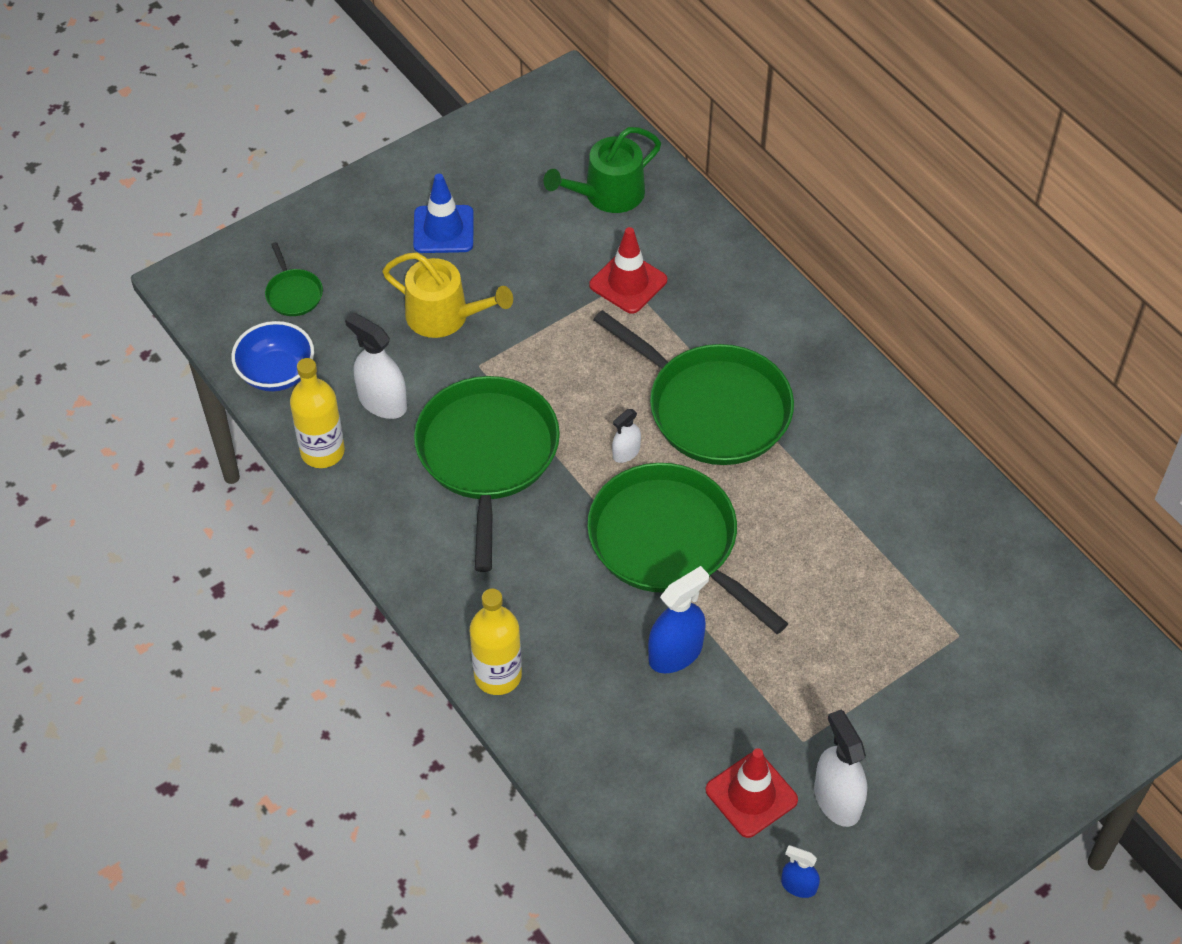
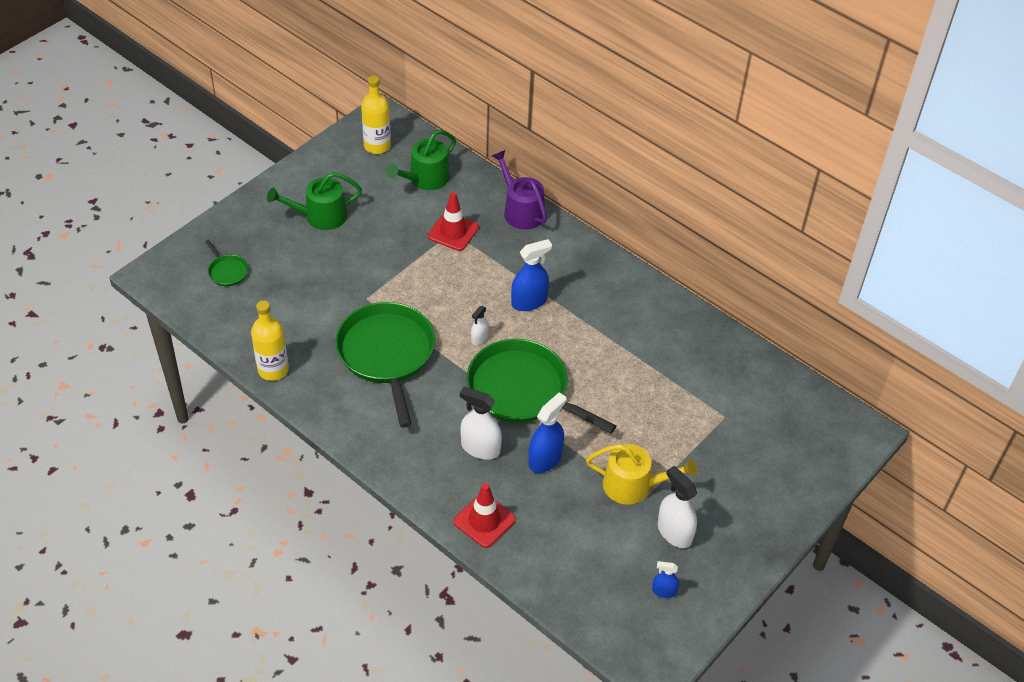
camera: 15 degrees left, 5 degrees down
(276, 373) = (228, 324): blue bowl -> none
(382, 402) = (306, 331): white spray bottle -> white spray bottle (480, 448)
(443, 229) = (320, 216): blue traffic cone -> green watering can
(444, 316) = (335, 270): yellow watering can -> yellow watering can (633, 485)
(498, 675) = (430, 493): yellow bottle -> yellow bottle (377, 146)
(712, 408) = (529, 301): green pan -> blue spray bottle
(736, 264) = (521, 210): none -> purple watering can
(751, 795) = (618, 539): red traffic cone -> red traffic cone (484, 520)

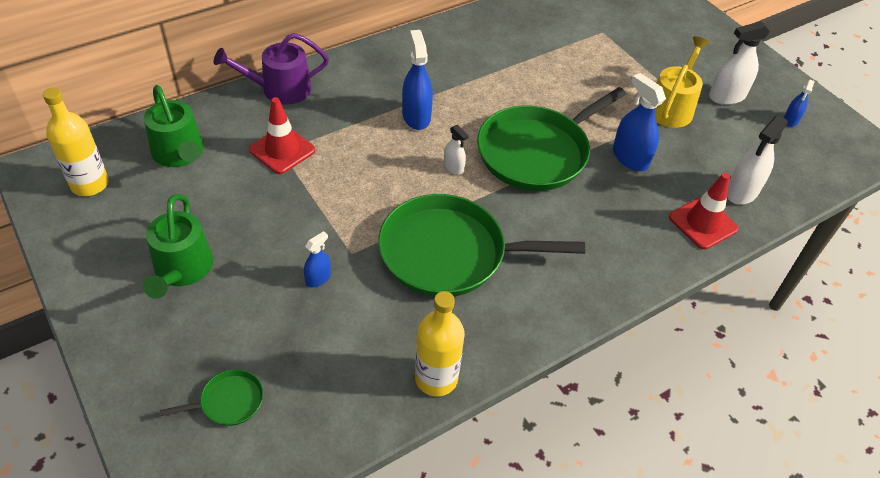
camera: 75 degrees left, 0 degrees up
(337, 286) = (318, 278): none -> blue spray bottle
(480, 448) = (607, 203): white spray bottle -> white spray bottle (742, 192)

